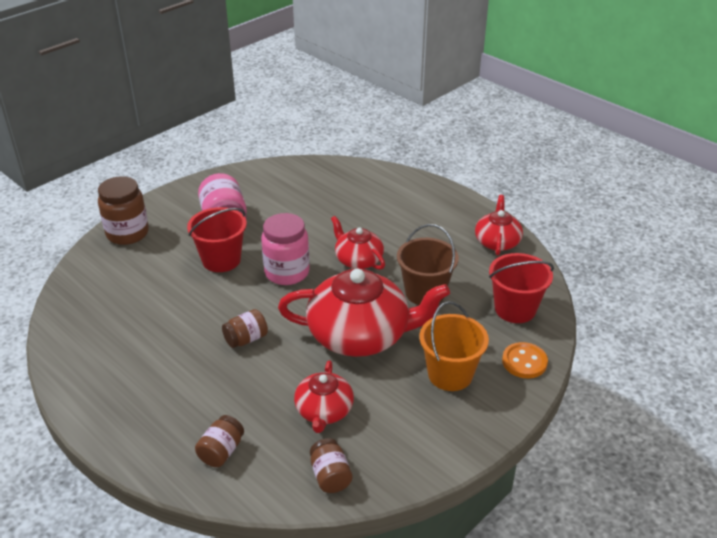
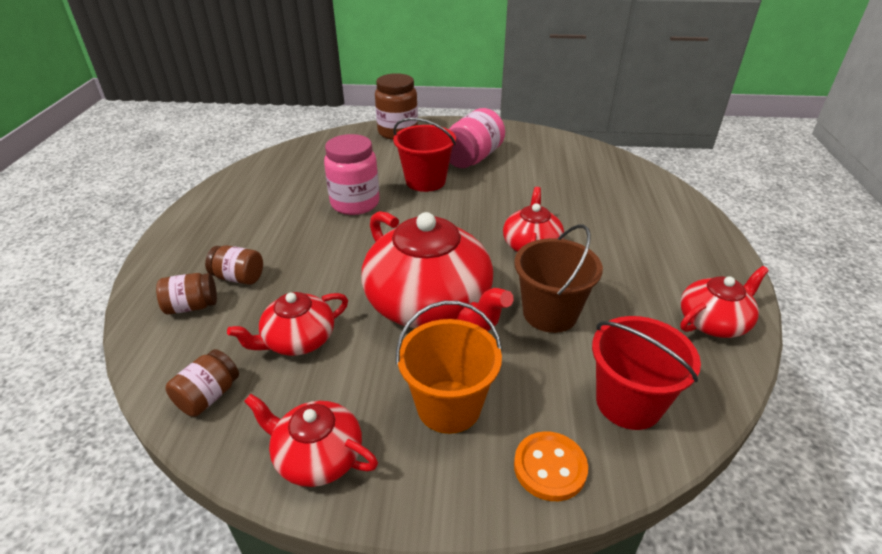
camera: 50 degrees right, 0 degrees up
(246, 339) = (346, 243): brown jar -> brown jar (239, 277)
(287, 272) = (456, 218): pink jar -> pink jar (355, 203)
(431, 446) = (317, 456): none -> red teapot

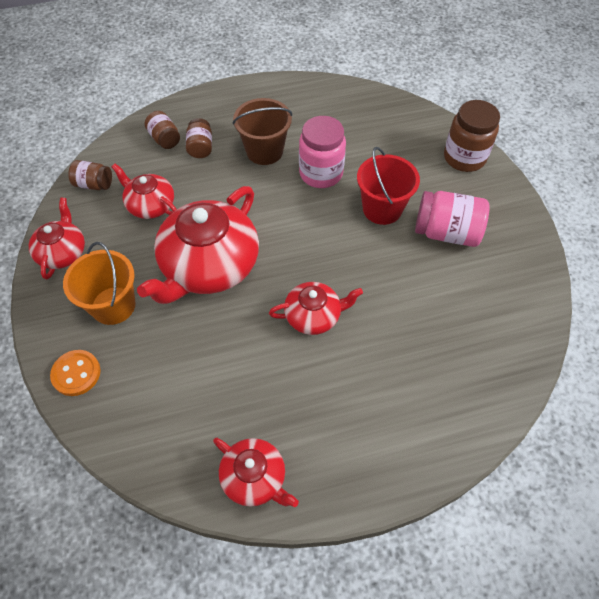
camera: 70 degrees right, 20 degrees up
(550, 313) = (224, 347): brown bucket -> brown bucket (264, 151)
(628, 403) = (141, 415): red bucket -> none

